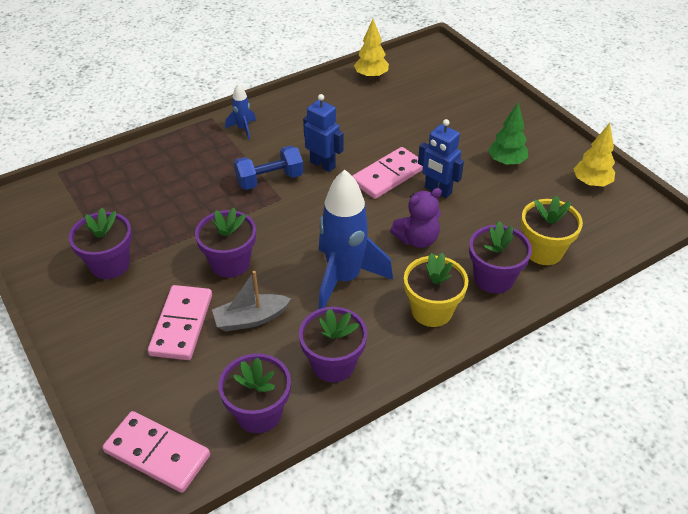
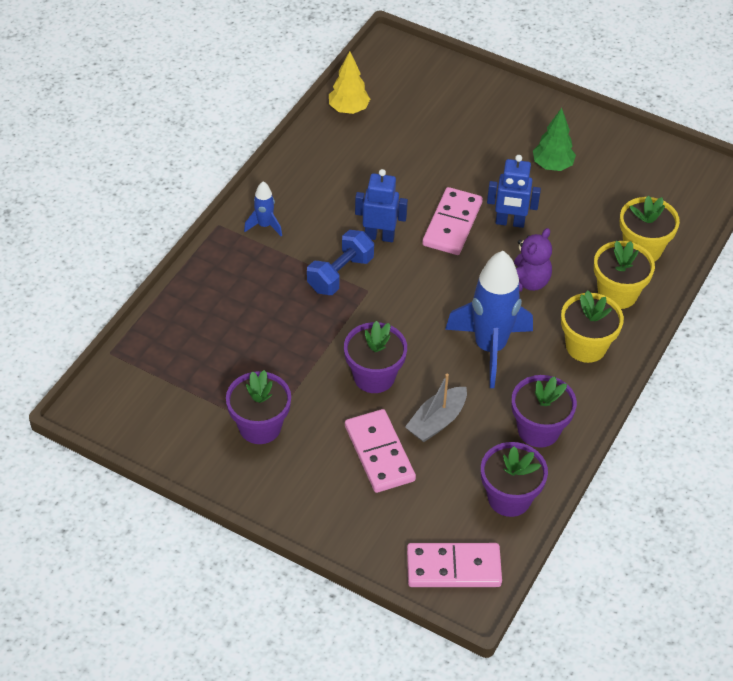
camera: 30 degrees left, 5 degrees up
(493, 278) = (617, 293): purple flower pot -> yellow flower pot
(591, 183) = (642, 160): yellow tree -> none

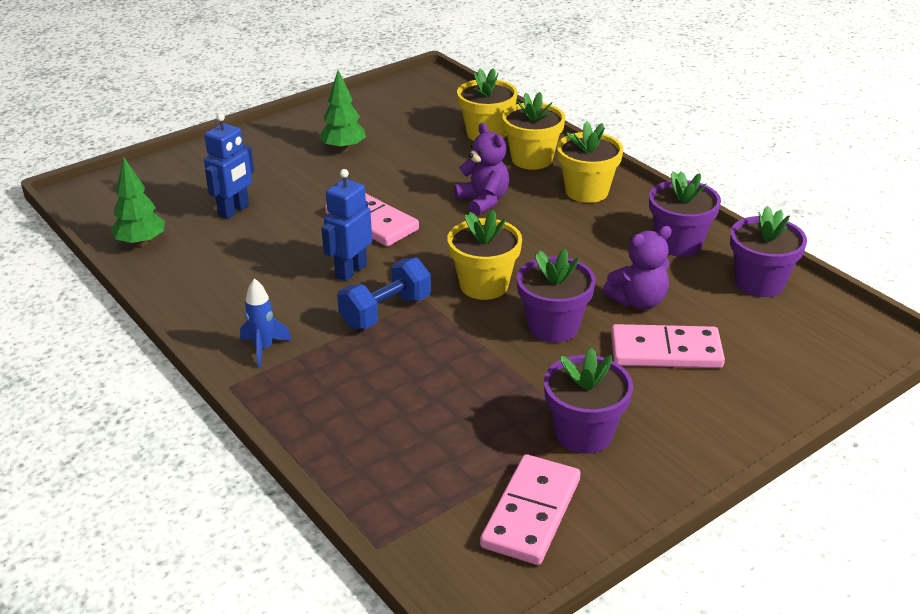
camera: 65 degrees left, 15 degrees down
(340, 274) = (385, 312): blue dumbbell -> blue dumbbell turned 75 degrees clockwise
(348, 109) = (141, 243): yellow tree -> green tree
(405, 320) = (484, 285): none -> yellow flower pot
(436, 421) = (638, 301): grey boat -> purple teddy bear
(453, 568) = (842, 341): pink domino -> pink domino (531, 513)
(490, 348) = (556, 243): blue rocket -> none
(510, 222) = (398, 189): blue robot -> blue robot (234, 211)

